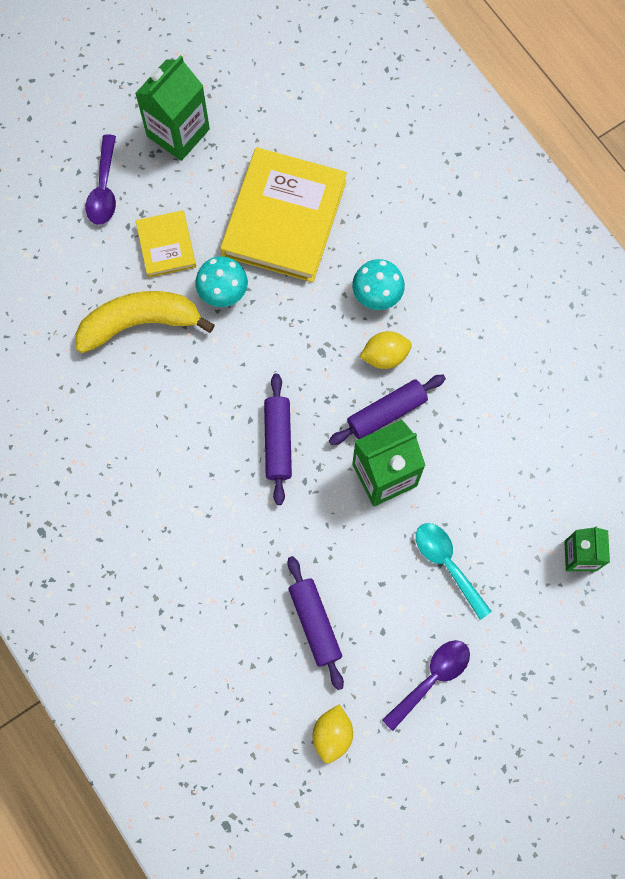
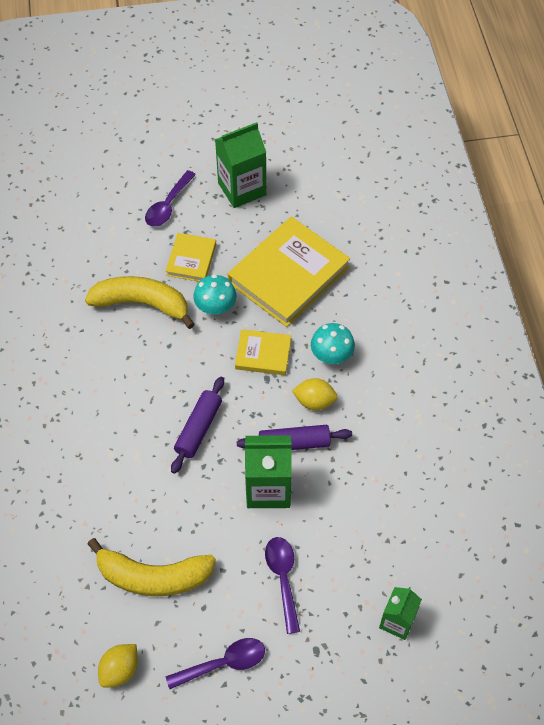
camera: 25 degrees right, 15 degrees down
(303, 325) = (263, 354): none -> yellow book
(315, 623) = (153, 576): purple rolling pin -> yellow banana
(447, 564) = (283, 578): turquoise spoon -> purple spoon

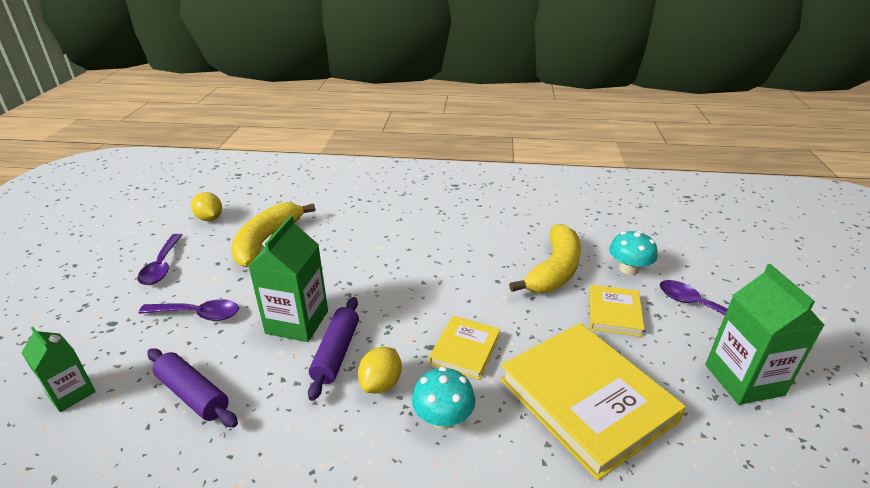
camera: 105 degrees right, 25 degrees down
(191, 259) = (614, 313): yellow book -> yellow book turned 75 degrees clockwise
(198, 428) = (391, 286): purple rolling pin -> purple rolling pin (193, 394)
(215, 306) = (542, 322): turquoise mushroom -> turquoise mushroom (628, 269)

